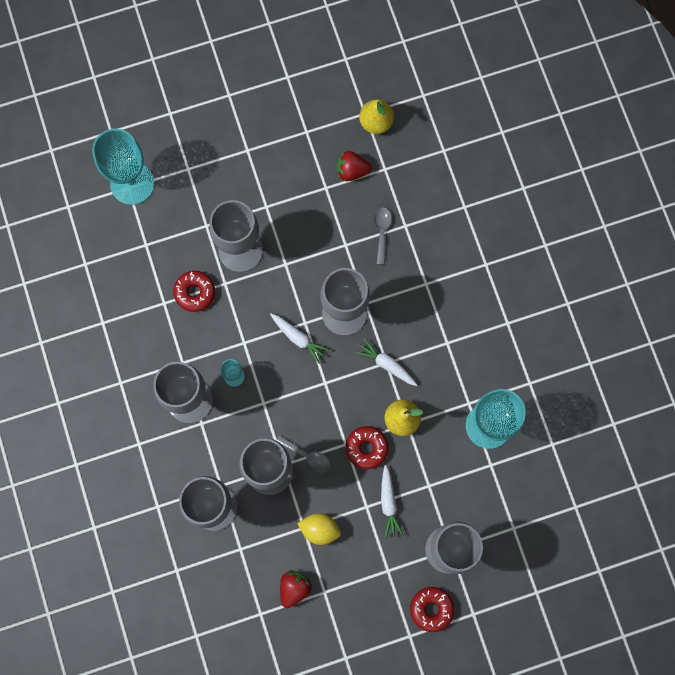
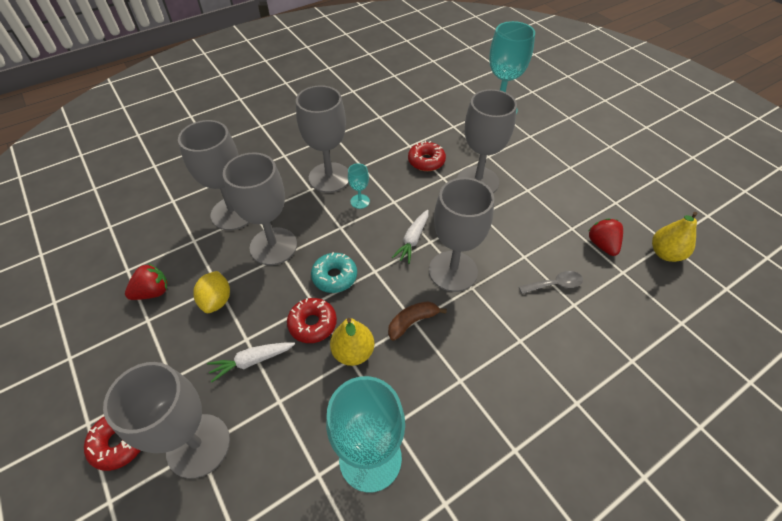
camera: 75 degrees right, 25 degrees down
(294, 588) = (153, 292): red strawberry -> red strawberry turned 45 degrees counterclockwise
(307, 456) = (294, 273): grey spoon -> none
(322, 420) = (334, 277): none -> turquoise donut
(386, 364) = (412, 322): white carrot -> brown banana

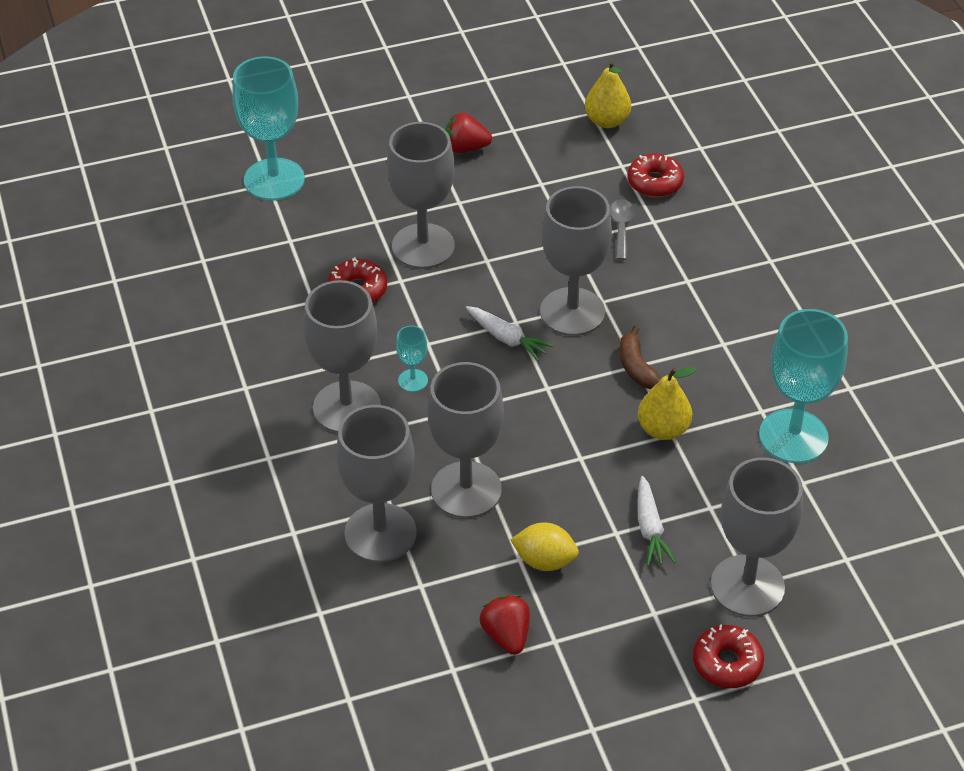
camera: 75 degrees left, 5 degrees down
(312, 324) = (612, 462): red donut -> red donut (655, 182)
(334, 277) = (543, 430): turquoise donut -> none
(602, 245) = (576, 167): red strawberry -> red strawberry (465, 148)

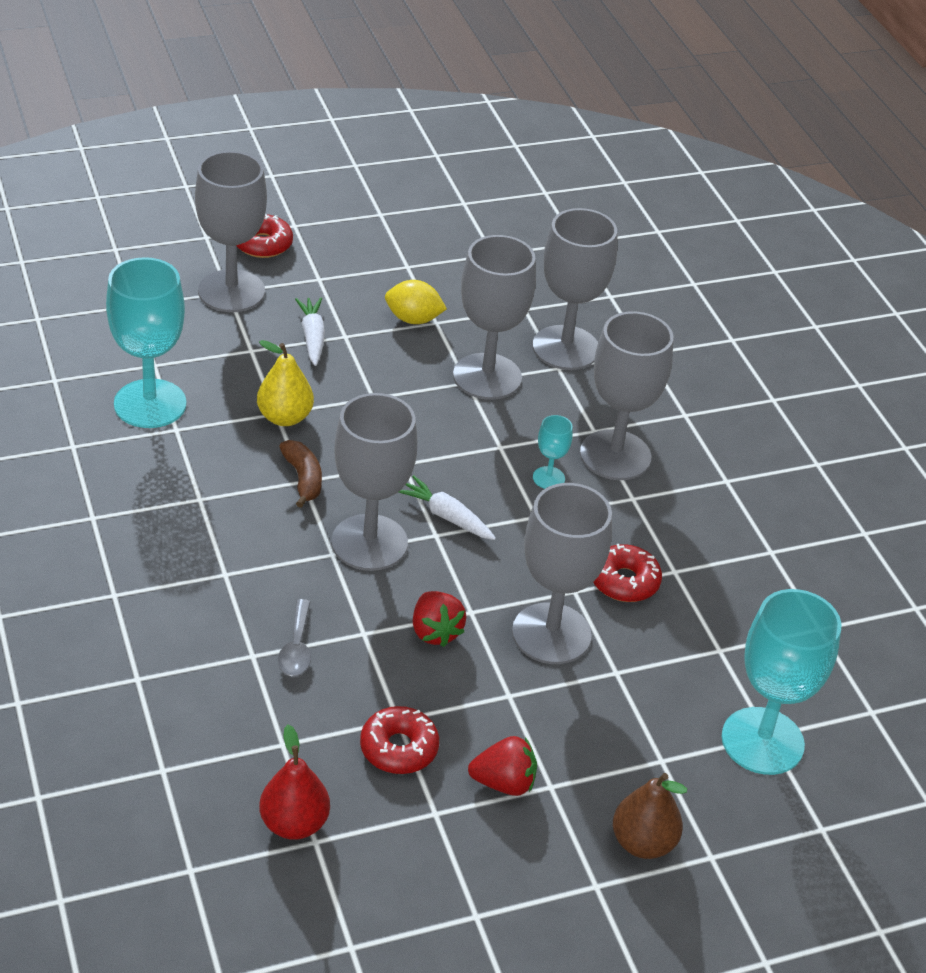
camera: 175 degrees right, 5 degrees down
(374, 118) = (643, 843): none -> brown pear
(506, 635) = (448, 272): red strawberry -> red strawberry (435, 632)
(606, 121) = (294, 823): yellow pear -> red pear
(655, 182) = (240, 714): red donut -> red donut (399, 748)

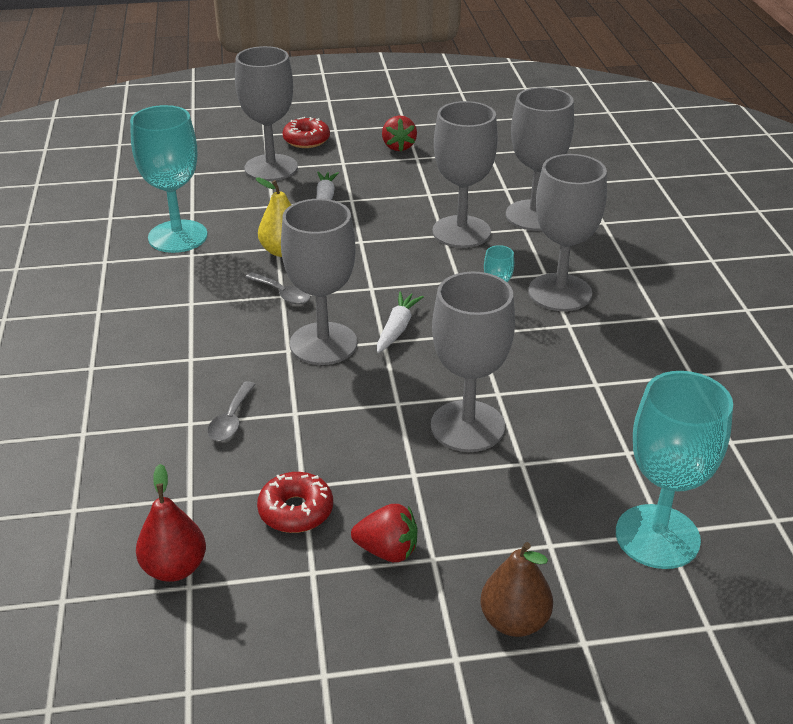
camera: 15 degrees right, 5 degrees down
(303, 478) = (282, 294): brown banana -> grey spoon
(413, 319) = (411, 191): yellow lemon -> none
(435, 632) = (360, 416): red strawberry -> red strawberry (398, 147)
(446, 516) = (397, 328): white carrot -> white carrot turned 60 degrees clockwise
(624, 581) = (546, 389): red donut -> none

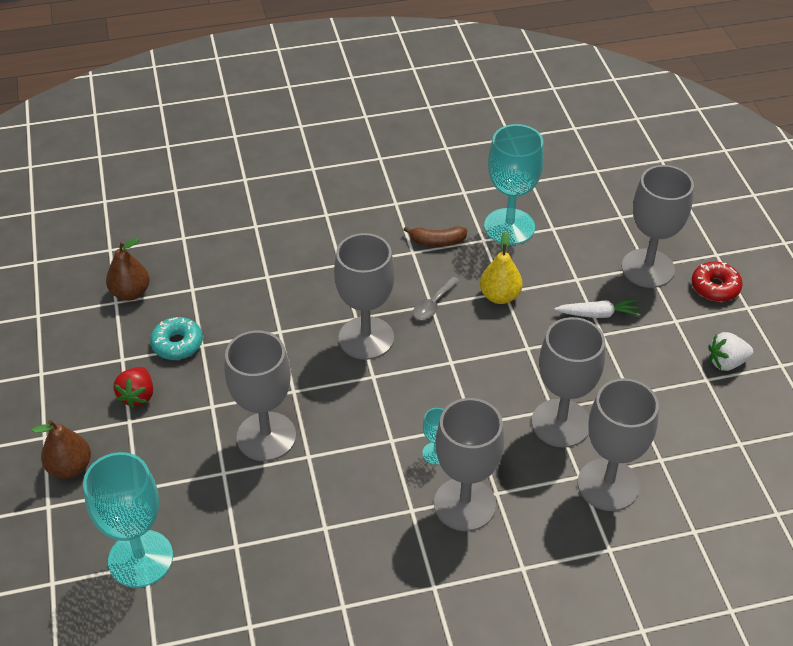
camera: 85 degrees right, 10 degrees up
(175, 568) = (130, 293): red pear -> brown pear
(181, 285) = (437, 242): none -> brown banana
(231, 420) = (270, 297): grey spoon -> none
(296, 511) = (177, 344): red donut -> turquoise donut
(397, 328) = (392, 384): white carrot -> none
(398, 147) = (726, 362): red strawberry -> white strawberry

